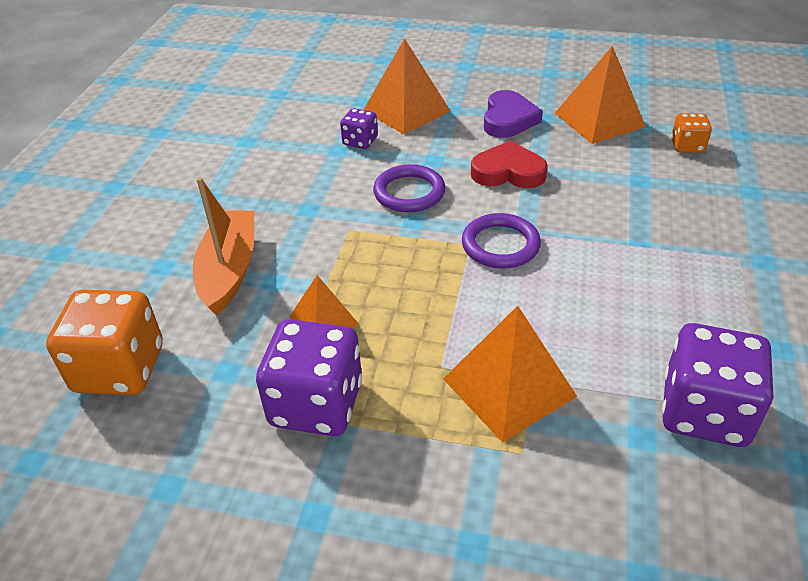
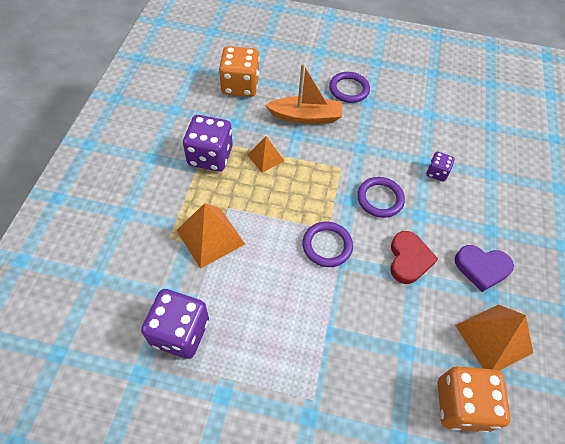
camera: 85 degrees right, 15 degrees up
(172, 218) = (349, 89): none -> purple ring
(406, 110) = (482, 201): orange pyramid -> none
(687, 146) = (461, 404): orange dice -> orange dice, size x1.93

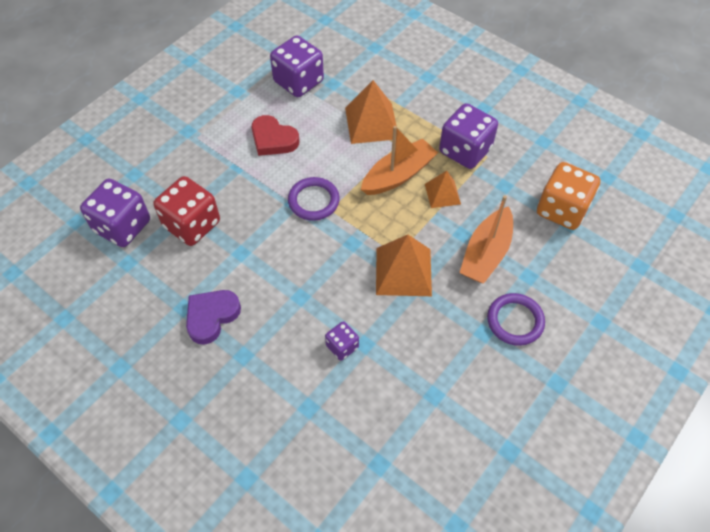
camera: 120 degrees right, 0 degrees up
(262, 193) = (398, 175): none -> orange boat
(380, 199) = (339, 270): purple ring -> none
(408, 259) = (260, 258): red heart -> red heart (273, 139)
(415, 336) = (192, 224): none -> red dice
(461, 404) = (122, 226): orange dice -> purple dice
(493, 338) = (148, 282): orange pyramid -> orange pyramid (403, 271)

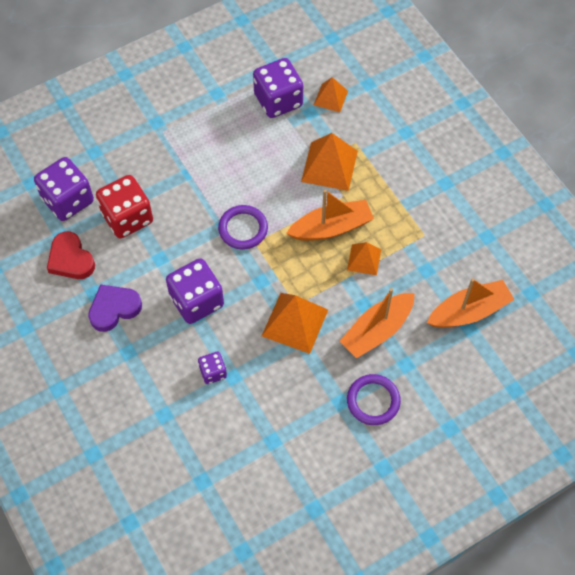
camera: 20 degrees right, 5 degrees up
(273, 139) = (231, 155): red heart -> red heart (71, 259)
(346, 67) = (330, 98): none -> orange pyramid
(465, 151) = (405, 222): purple dice -> purple dice (196, 301)
(562, 210) = (469, 311): orange dice -> orange boat

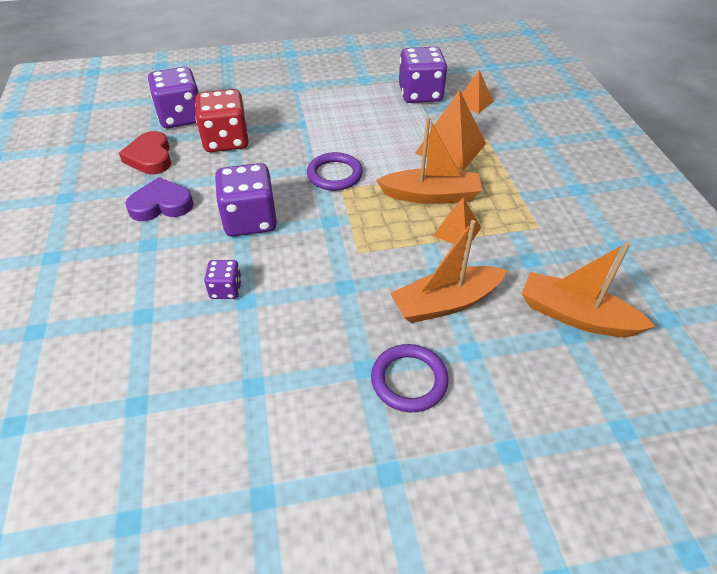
camera: 20 degrees right, 15 degrees down
(295, 322) = (348, 268): orange pyramid -> none
(469, 311) = (575, 316): orange boat -> orange boat turned 150 degrees counterclockwise

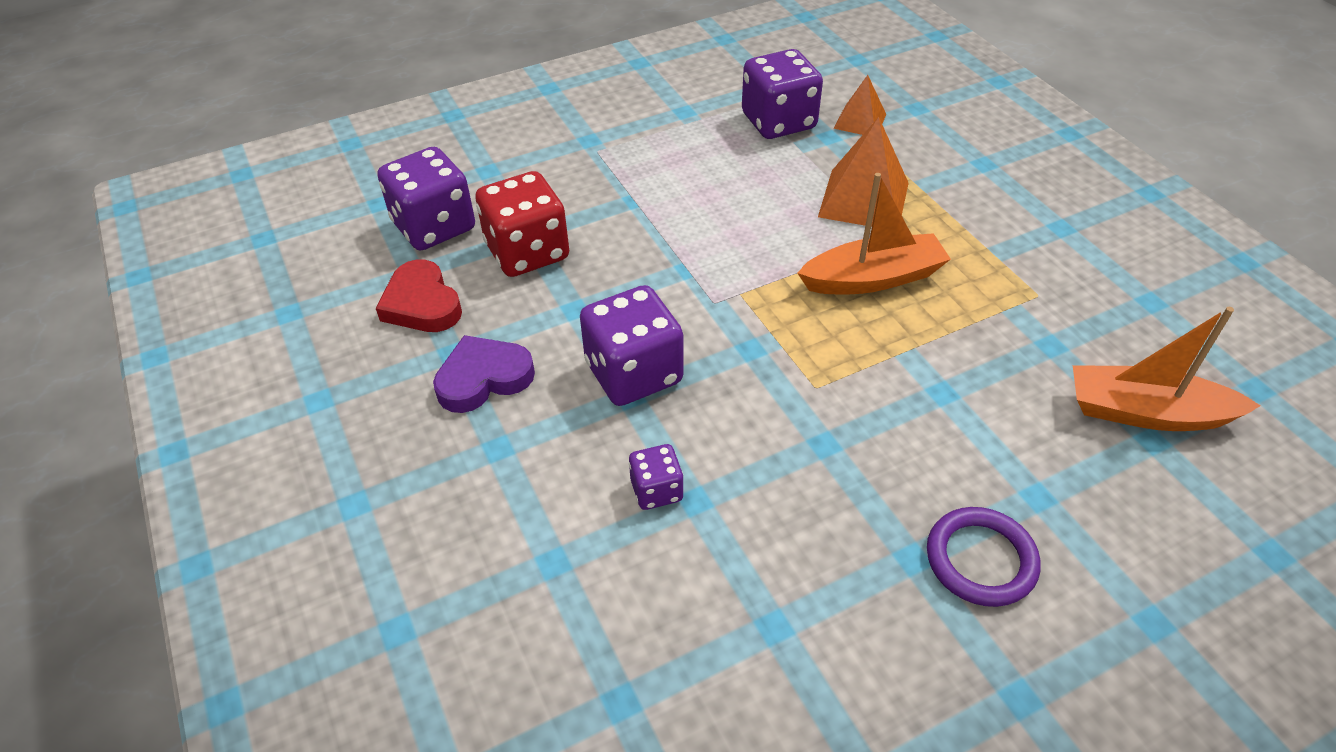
camera: 15 degrees left, 0 degrees up
(334, 174) = (720, 274): purple ring -> none
(445, 303) = (972, 435): orange boat -> none
(457, 231) = (935, 325): orange pyramid -> none

